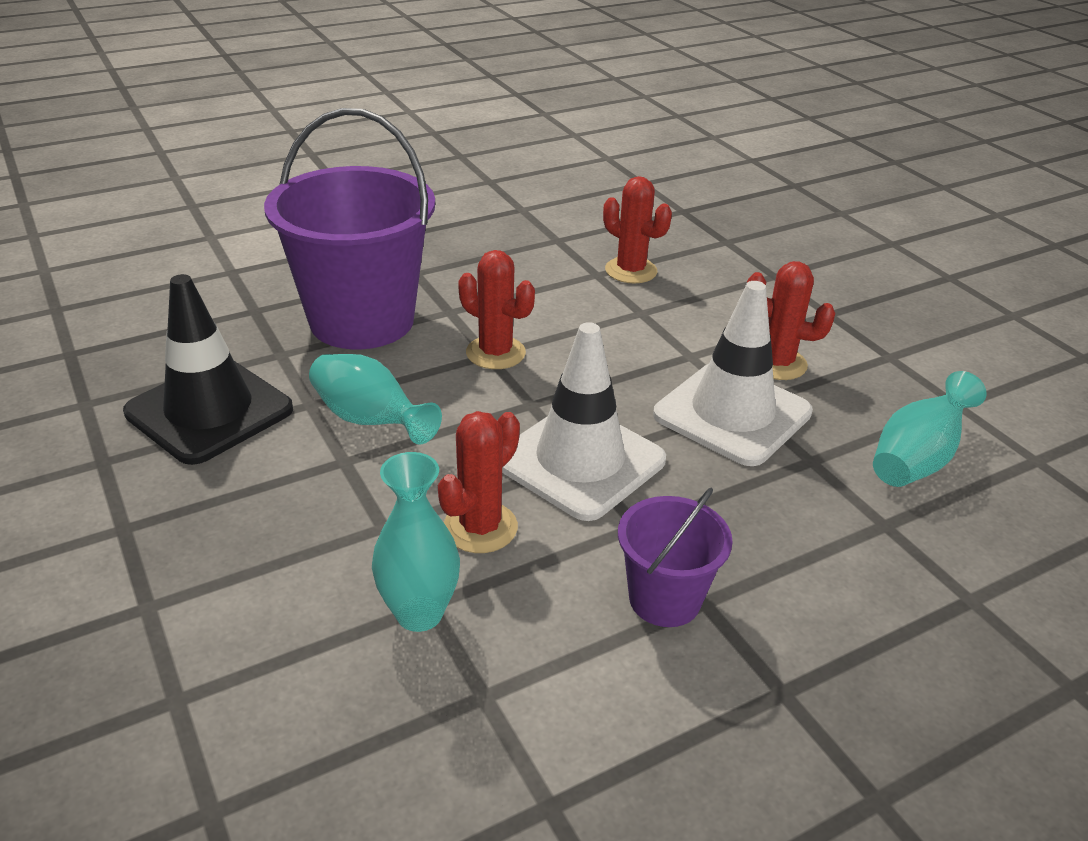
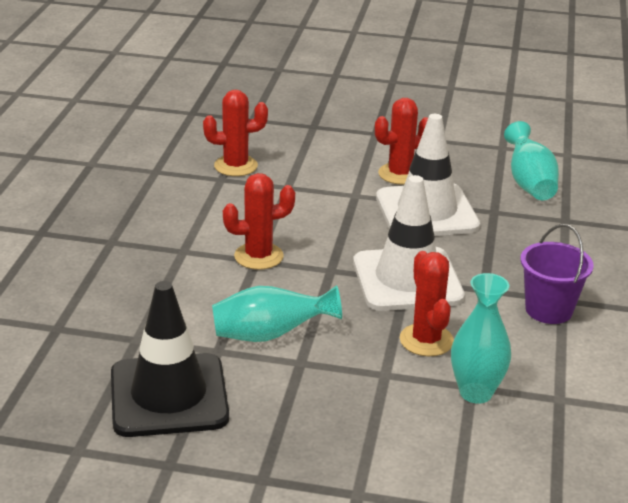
camera: 50 degrees left, 5 degrees down
(362, 320) = (142, 289): purple bucket -> none

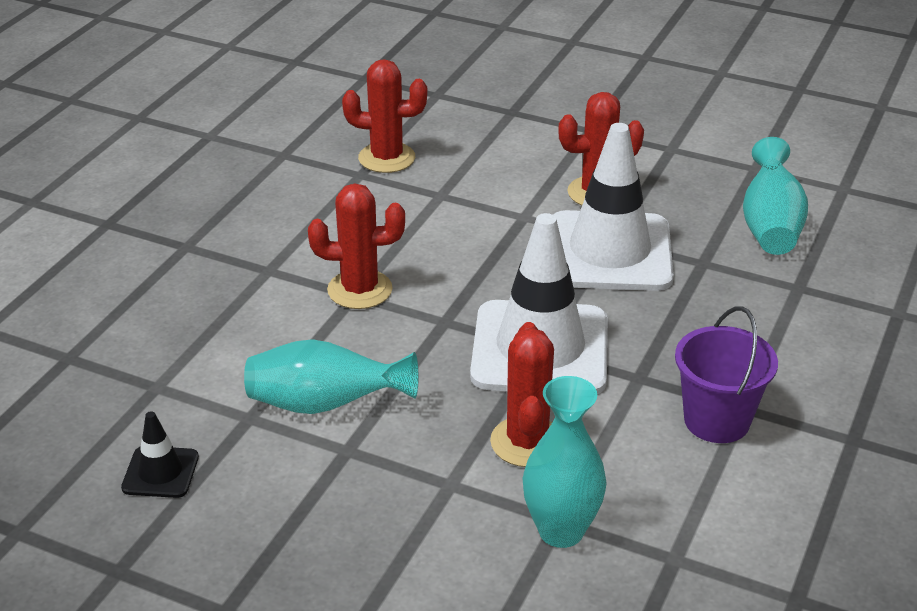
camera: 15 degrees right, 5 degrees up
(169, 396) = (160, 472): black traffic cone -> black traffic cone, size x0.45

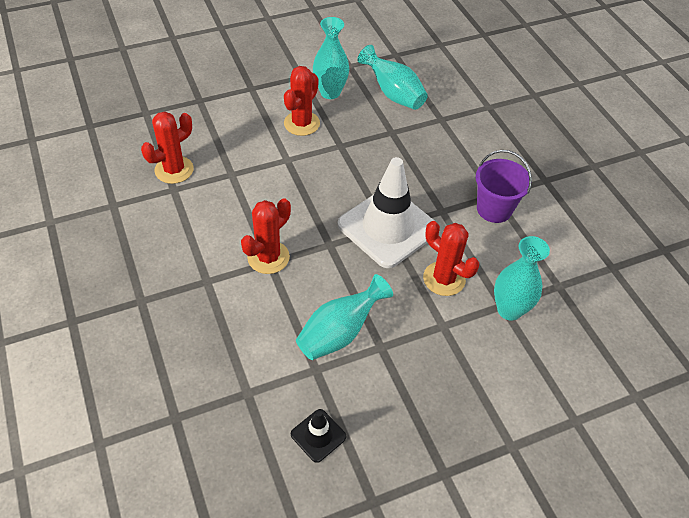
camera: 50 degrees left, 15 degrees up
(609, 252) = (349, 153): white traffic cone -> none
(683, 182) = (330, 92): none -> turquoise vase

